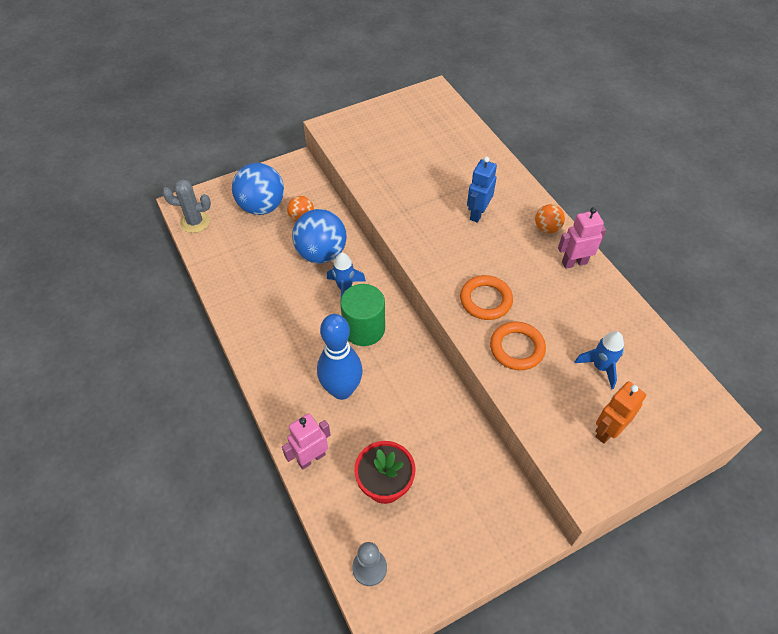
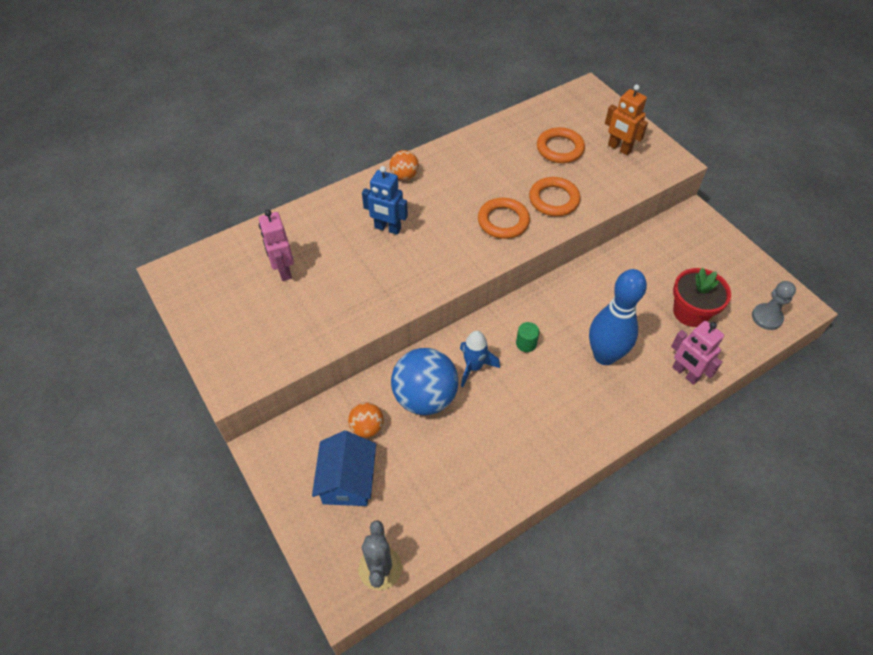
camera: 95 degrees left, 0 degrees up
(262, 206) = (347, 481): blue ball -> blue house
(364, 329) = (526, 343): green cylinder -> green cylinder, size x0.46
(574, 262) = (447, 159): pink robot -> pink robot (283, 270)
(600, 367) = (560, 148): blue rocket -> orange ring

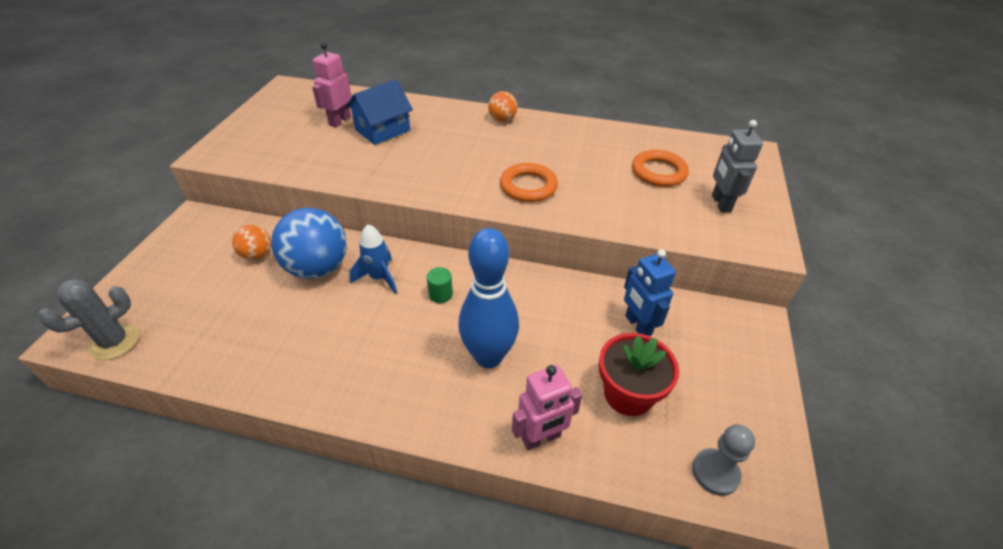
camera: 45 degrees right, 10 degrees down
(347, 481) = (194, 274): blue house -> blue house (382, 130)
(387, 228) = (438, 139): blue robot -> blue robot (637, 325)
(554, 200) = (595, 200): orange ring -> none
(619, 148) = (720, 203): orange robot -> grey robot
(685, 373) = (541, 438): pink robot -> pink robot turned 120 degrees counterclockwise

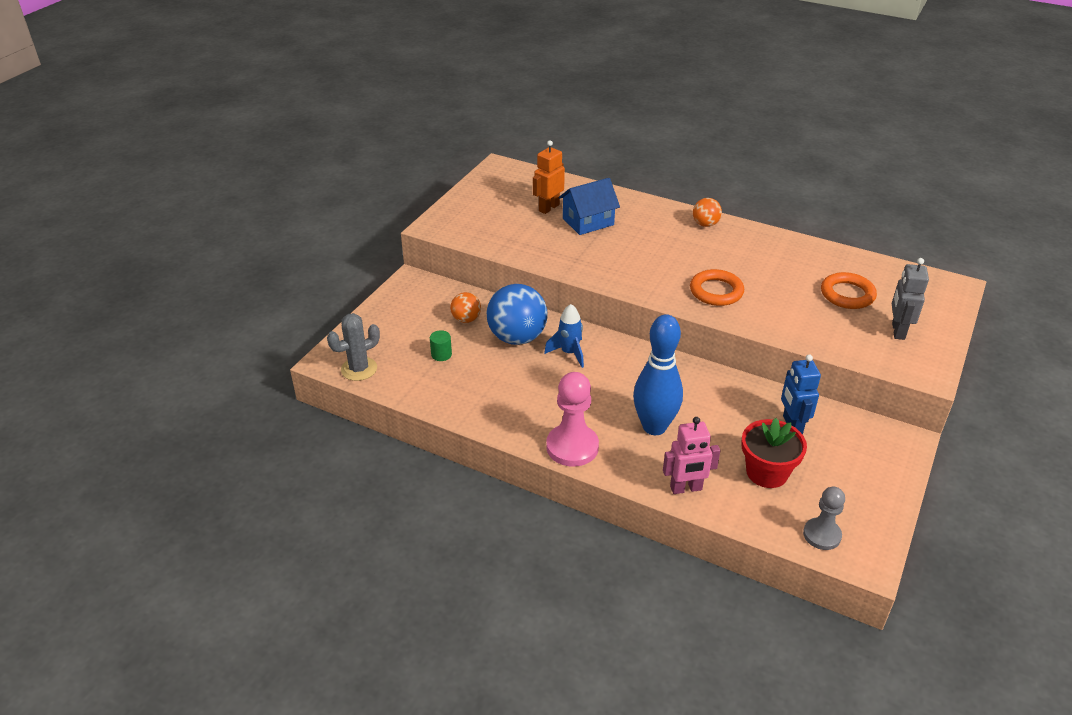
camera: 15 degrees right, 5 degrees down
(339, 121) = (548, 208): pink robot -> orange robot
(393, 405) = (572, 447): none -> pink pawn
(440, 294) = (621, 374): green cylinder -> green cylinder (441, 354)

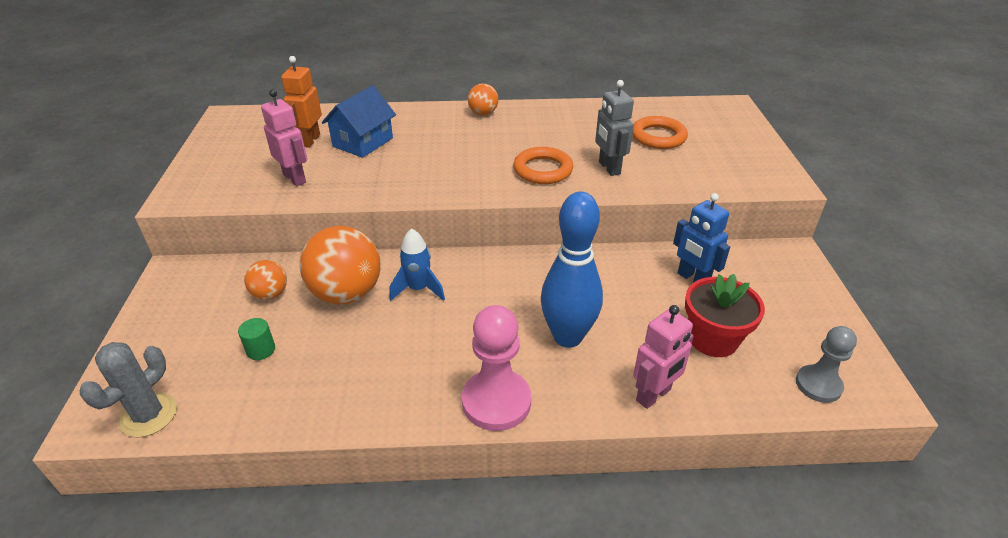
camera: 30 degrees left, 0 degrees up
(517, 337) = (346, 293): blue ball -> orange ball
(520, 237) = (295, 178): none -> pink robot
(897, 331) = (726, 154): grey robot -> grey robot (609, 168)

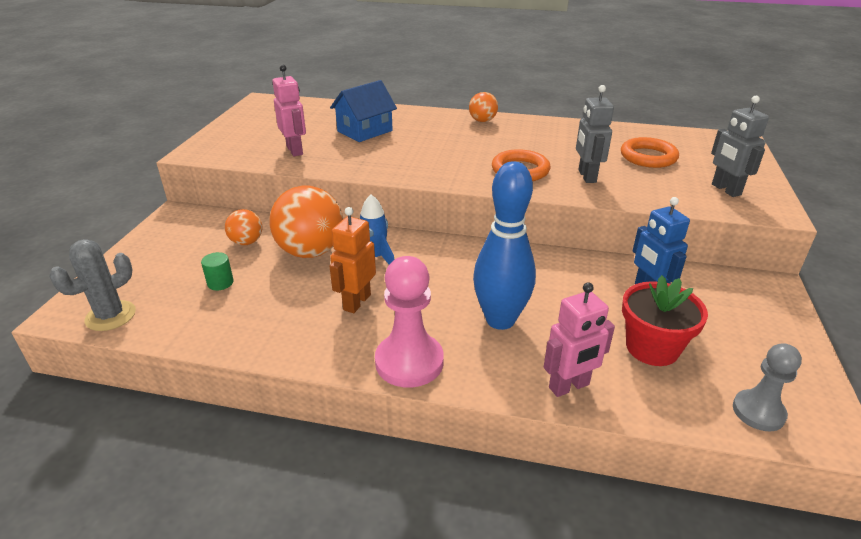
camera: 15 degrees right, 5 degrees down
(310, 140) = (320, 125): orange robot -> orange robot (356, 302)
(738, 165) = (725, 190): none -> grey robot

